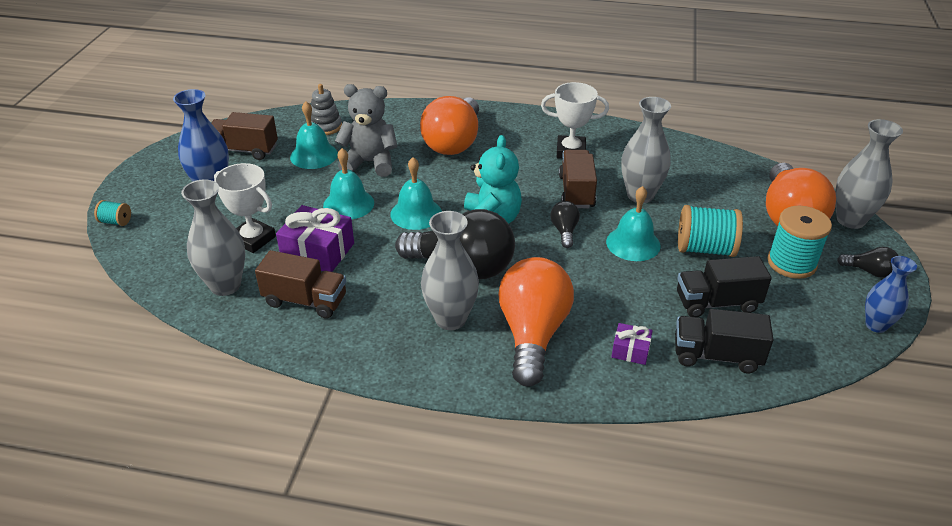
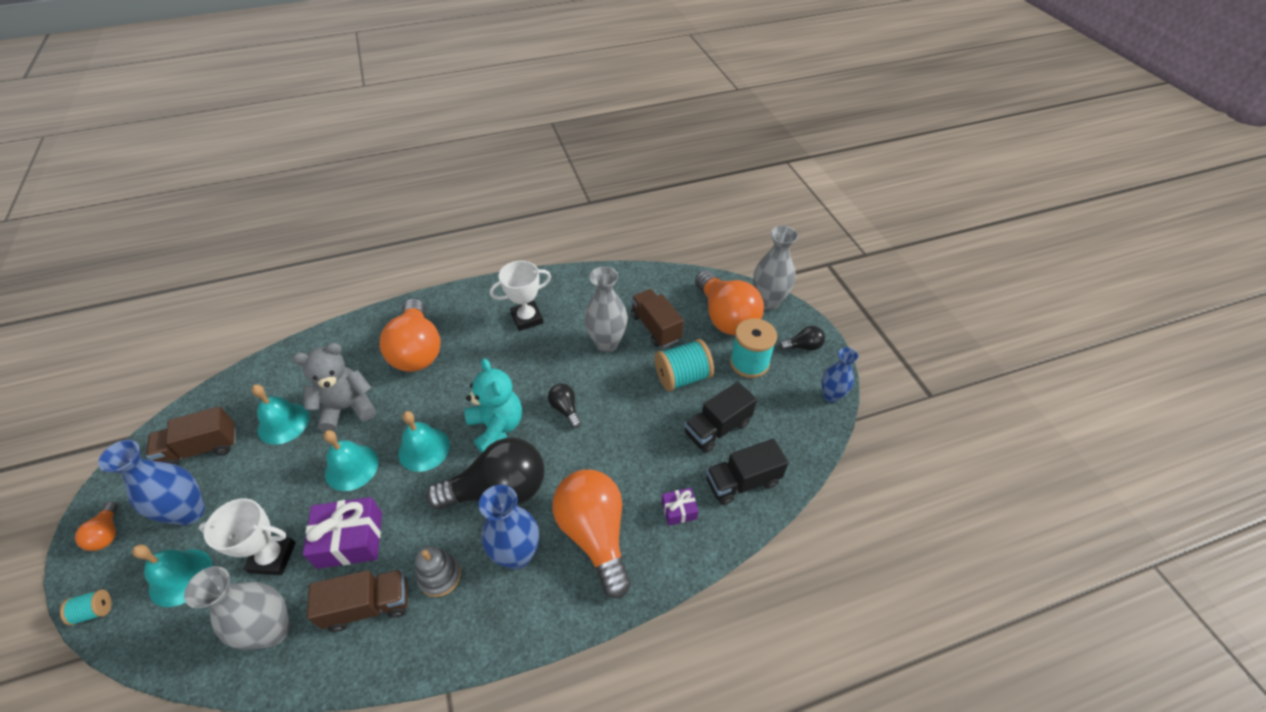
camera: 30 degrees left, 10 degrees up
(150, 179) = (107, 533): none -> orange light bulb
(325, 127) = (277, 382): grey stacking toy -> grey stacking toy (440, 576)
(450, 319) = (517, 554): grey vase -> blue vase
(576, 192) = (554, 361): brown truck -> brown truck (655, 327)
(633, 243) = (626, 397): turquoise bell -> turquoise bell (180, 577)

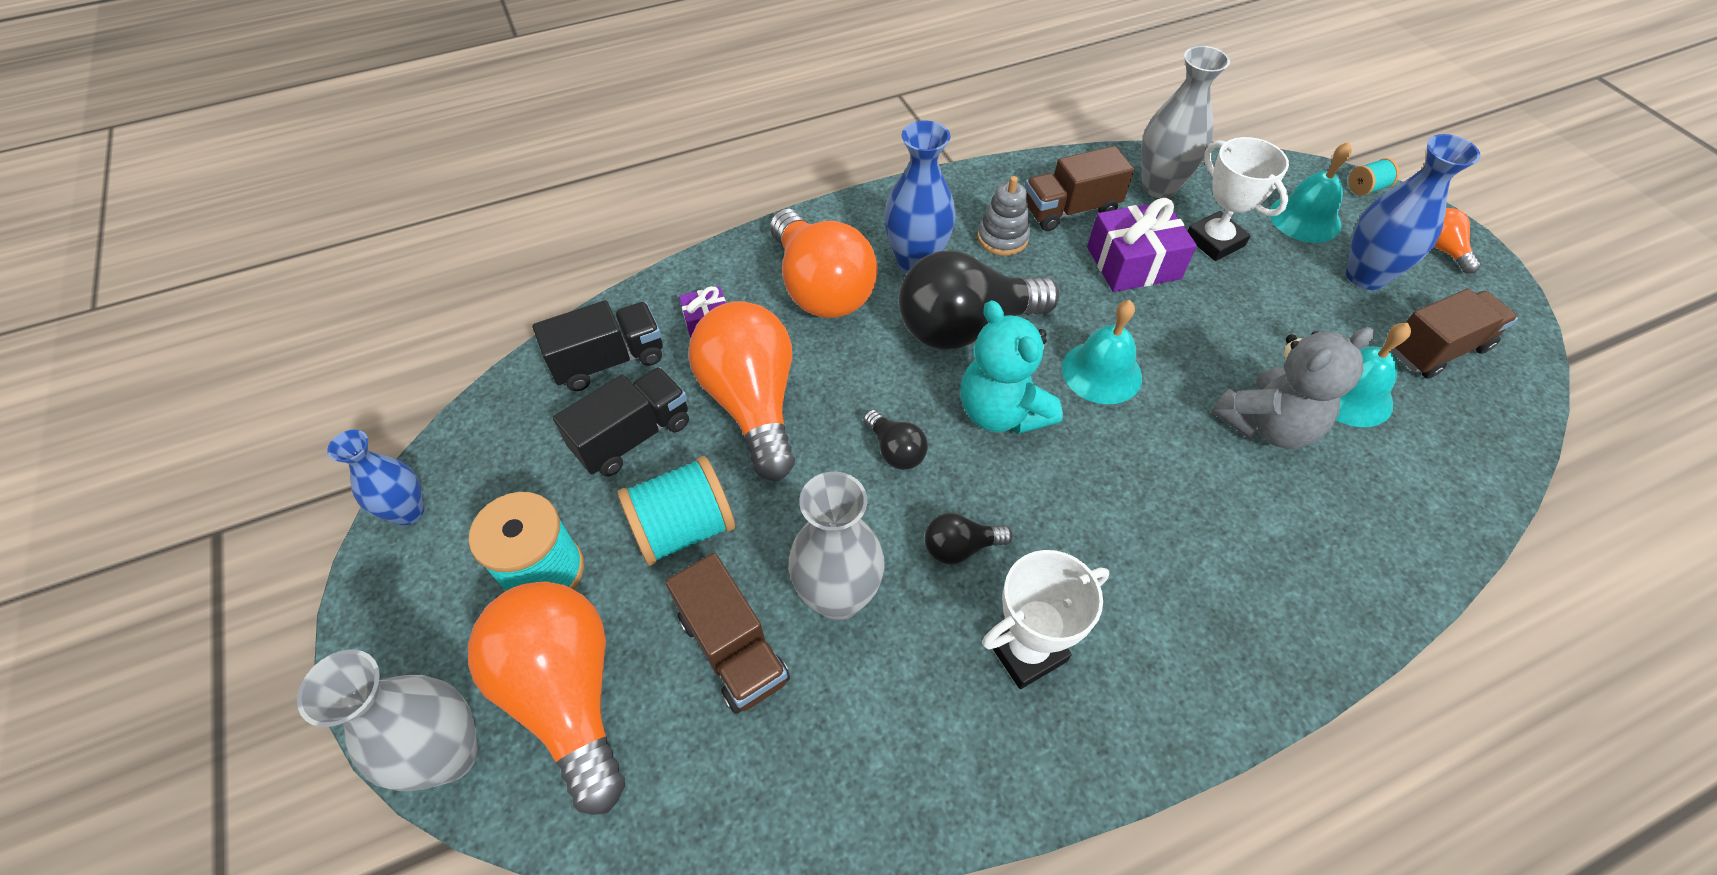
camera: 175 degrees right, 5 degrees up
(272, 557) = (1215, 241): white trophy -> white trophy turned 60 degrees clockwise
(351, 467) = (1193, 340): turquoise bell -> none
(417, 350) = (1219, 548): orange light bulb -> orange light bulb (752, 403)
(803, 346) = (415, 622): black light bulb -> black light bulb (960, 547)

